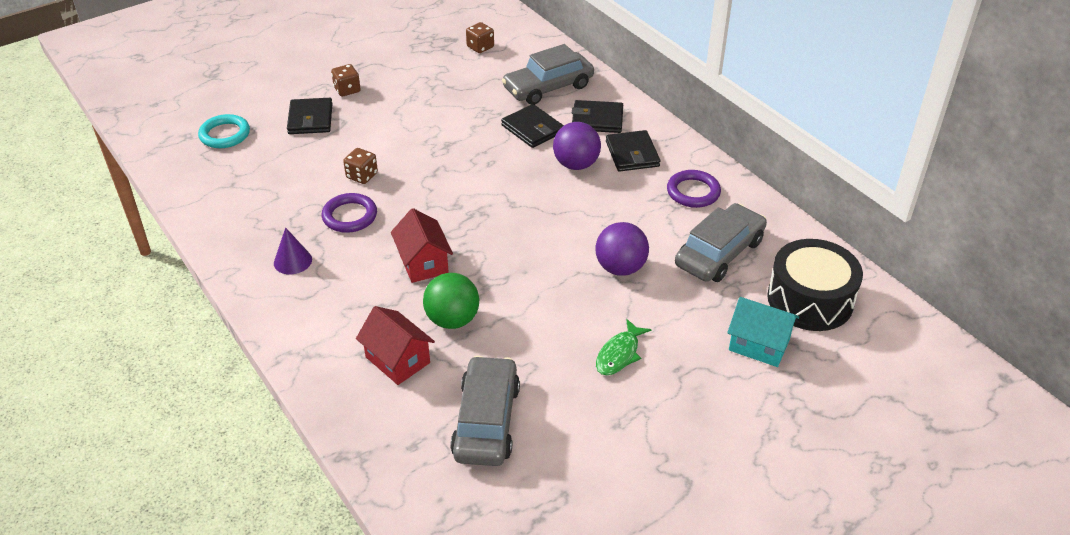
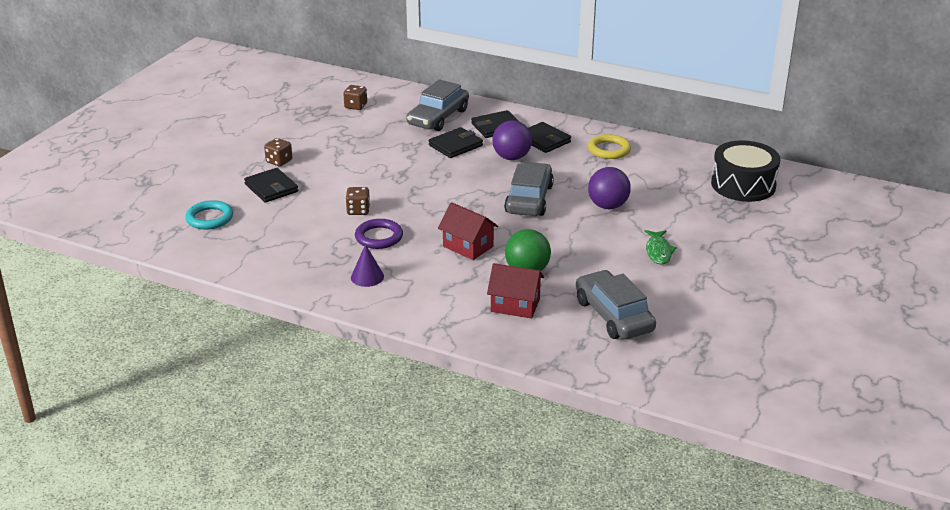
camera: 30 degrees left, 10 degrees down
(532, 129) = (455, 145): black wallet -> black wallet turned 60 degrees counterclockwise
(693, 192) = (609, 150): purple ring -> yellow ring
(719, 253) = (662, 178): grey car -> grey car (529, 199)
(759, 345) = (738, 218): turquoise house -> none

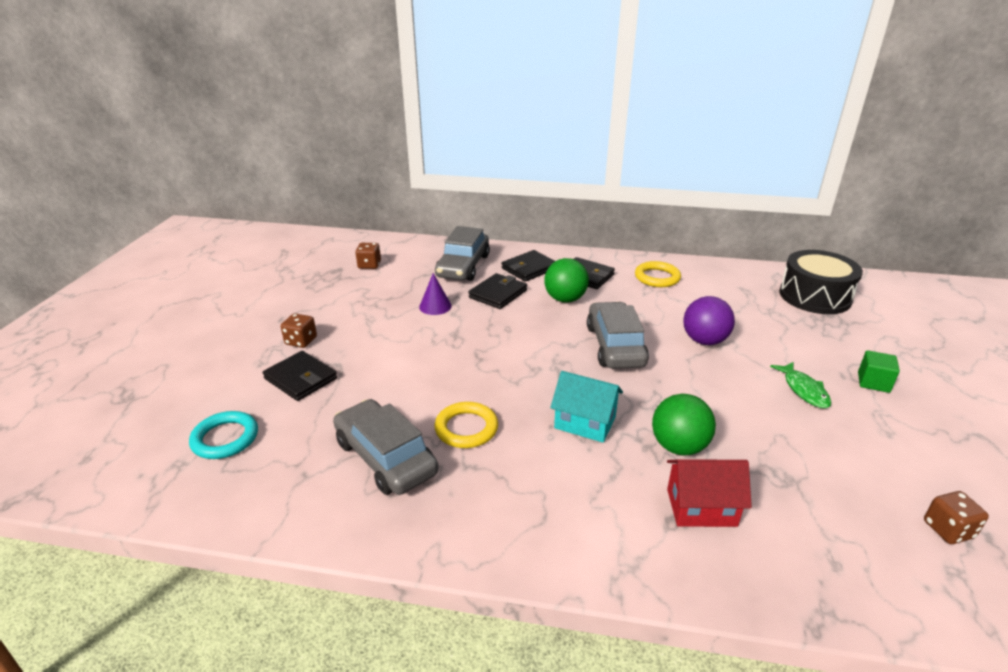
camera: 15 degrees left, 0 degrees up
(358, 210) = (423, 393): brown dice -> brown dice (948, 530)
(367, 277) = (479, 498): purple cone -> purple cone (435, 306)
(379, 237) = (466, 428): purple ring -> yellow ring
(468, 246) = (585, 422): red house -> turquoise house
(511, 157) = (565, 299): purple ball -> green ball
(613, 315) = (833, 498): grey car -> grey car (385, 457)
(723, 255) = (873, 382): none -> green cube

